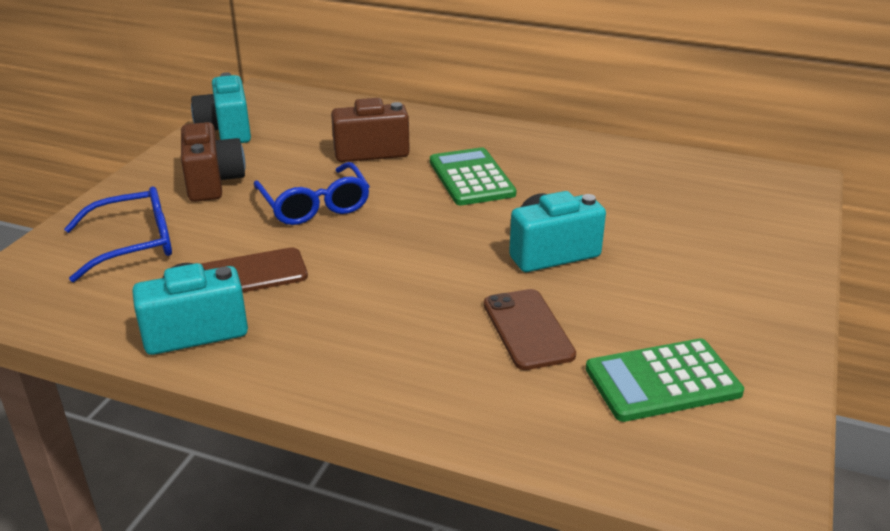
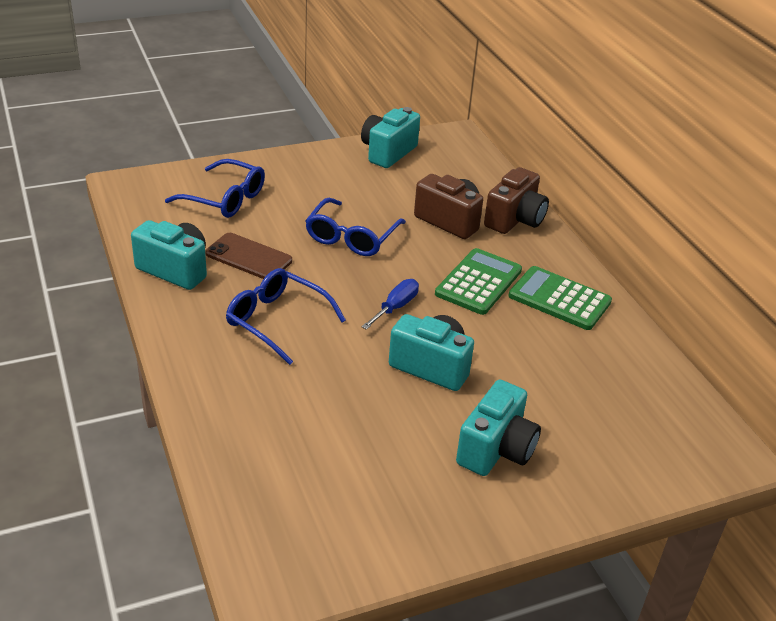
camera: 45 degrees right, 5 degrees up
(213, 182) = (323, 185): brown camera -> brown camera (514, 220)
(374, 304) = (277, 321): none -> blue glasses
(447, 231) = (395, 307): none -> blue screwdriver
(527, 329) = (328, 399): brown phone -> none
(662, 381) = (342, 489): green calculator -> green calculator (559, 299)
(692, 273) = (496, 449): none -> turquoise camera

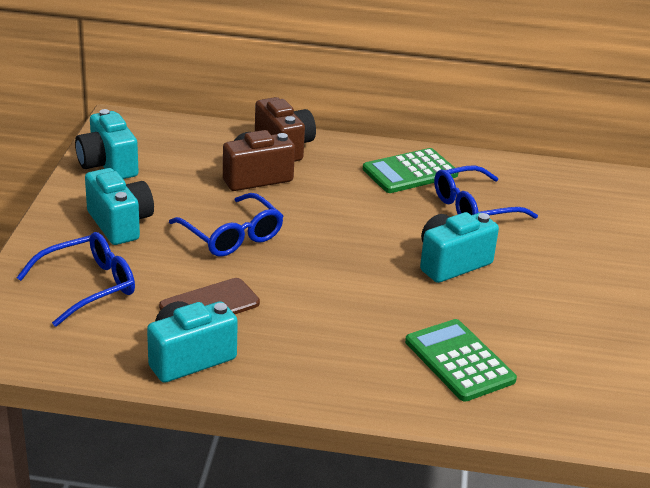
camera: 60 degrees left, 5 degrees down
(277, 321) = (327, 322): blue glasses -> blue glasses (474, 208)
(395, 307) = (358, 251): blue screwdriver -> none
(478, 282) = (357, 198): green calculator -> green calculator (459, 361)
(496, 449) = (568, 272): turquoise camera -> turquoise camera (120, 224)

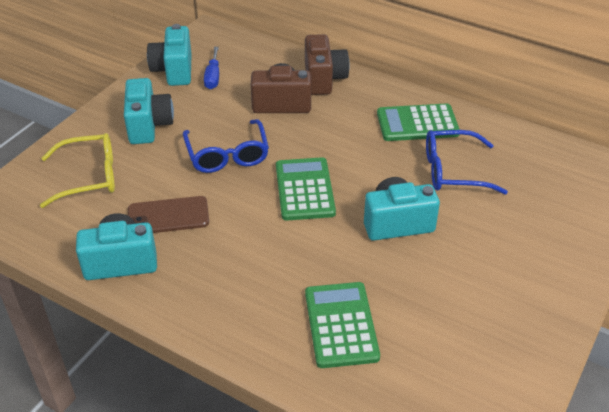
camera: 25 degrees right, 10 degrees up
(88, 286) = (89, 177): blue glasses -> yellow glasses
(159, 164) = (213, 77): none -> blue screwdriver
(338, 252) = (304, 189): none -> green calculator

